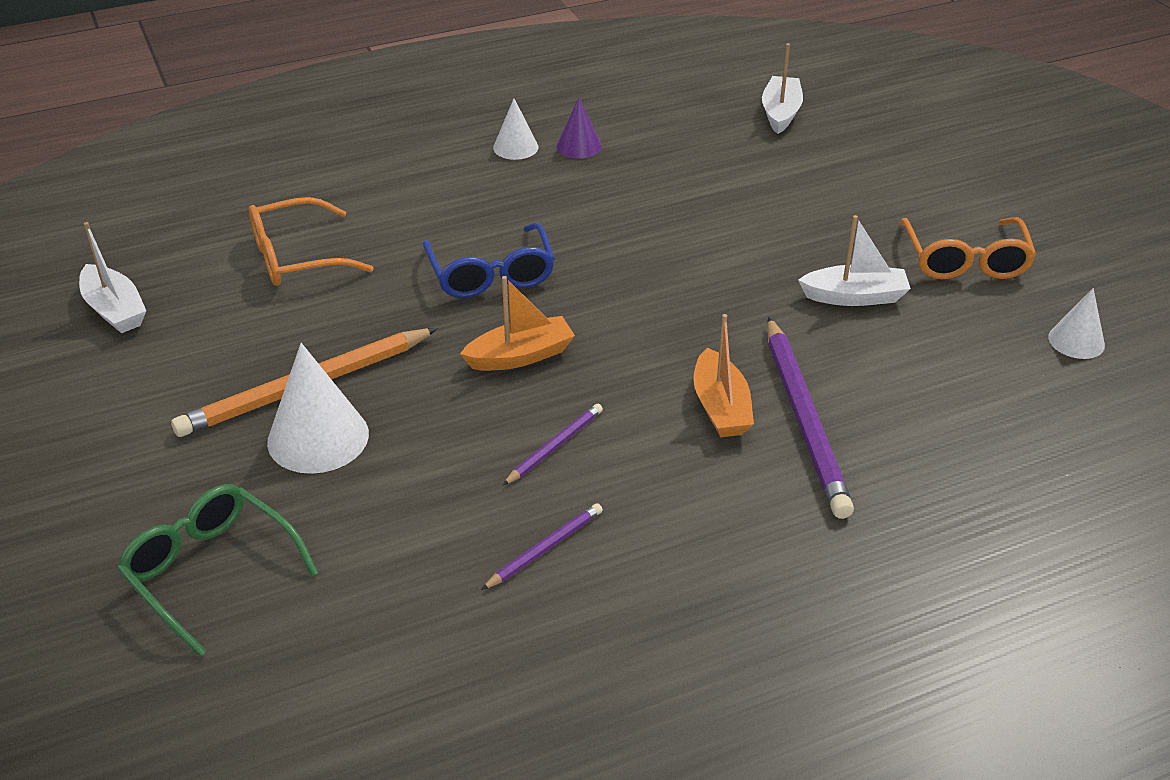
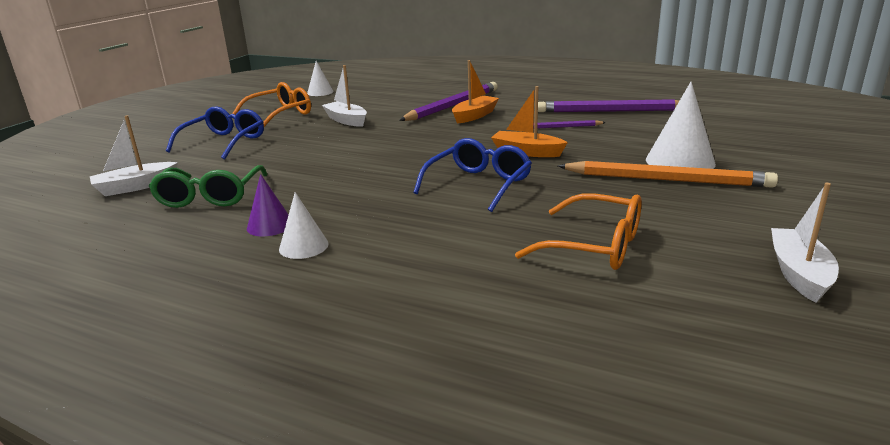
camera: 130 degrees left, 15 degrees down
(211, 571) = (778, 143): green glasses -> green glasses (210, 196)
(544, 548) = (611, 111): purple pencil -> purple pencil, size x2.03
(875, 188) = (224, 142): none -> blue glasses

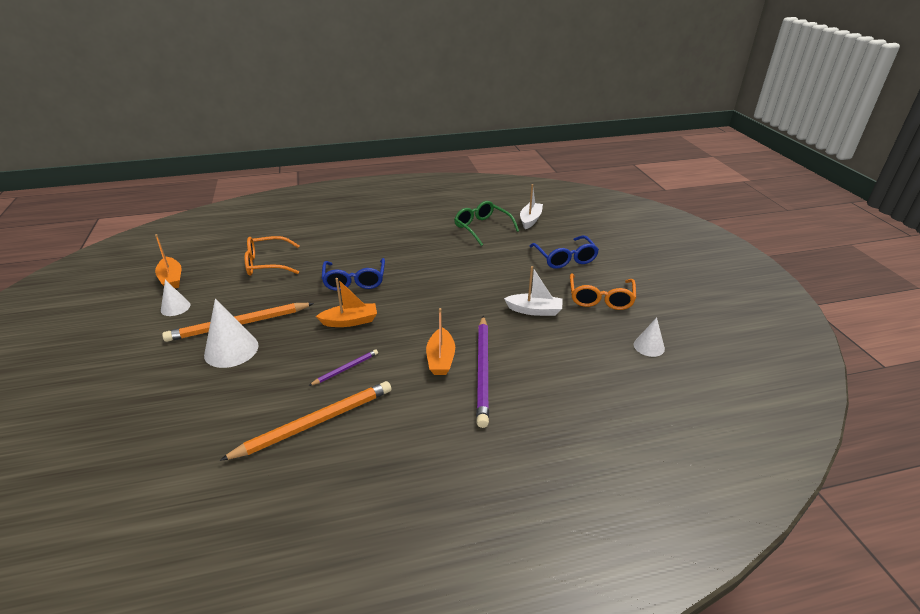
camera: 140 degrees right, 10 degrees up
(270, 225) = (424, 226): purple cone -> none
(303, 246) = (394, 224): white cone -> white cone (175, 307)
(611, 111) = (315, 422): purple pencil -> orange pencil
(799, 273) = (171, 279): white boat -> orange boat

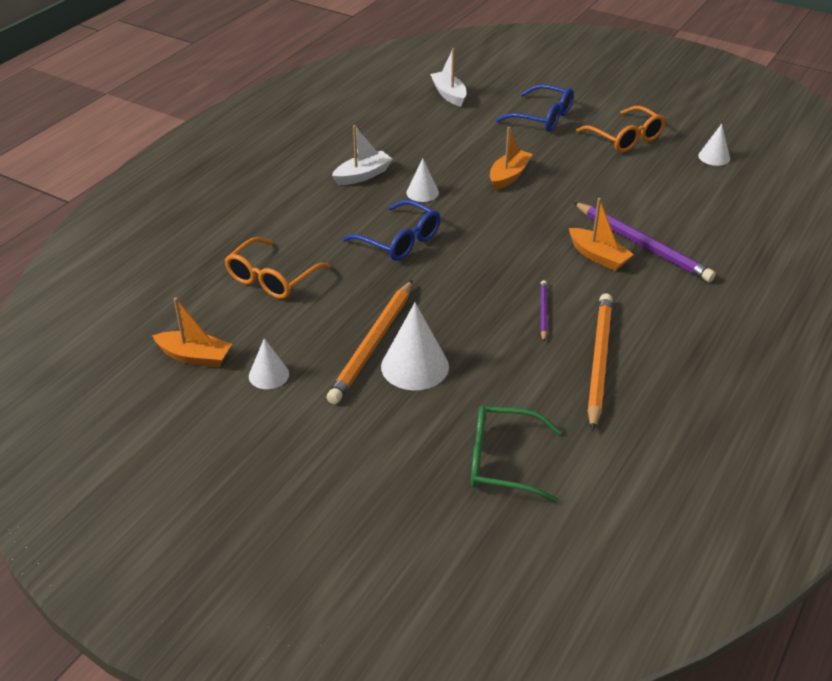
camera: 45 degrees left, 5 degrees up
(350, 321) = (469, 276): orange boat -> orange boat (509, 176)
(415, 263) = (422, 192): none -> white cone
(482, 228) = (419, 125): green glasses -> green glasses (502, 461)
(534, 310) = (596, 176): white boat -> white boat (363, 175)

